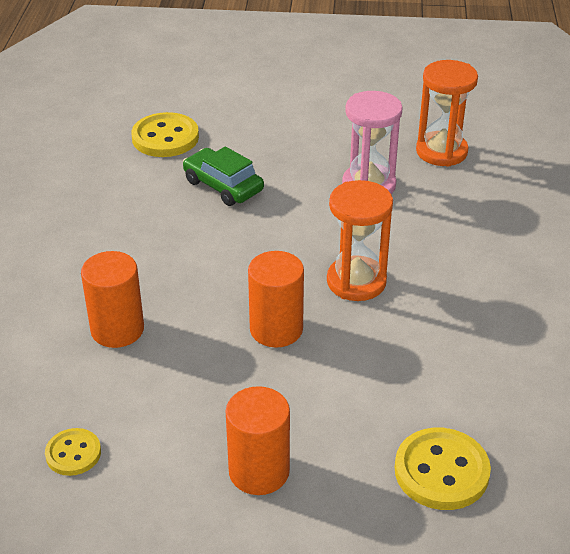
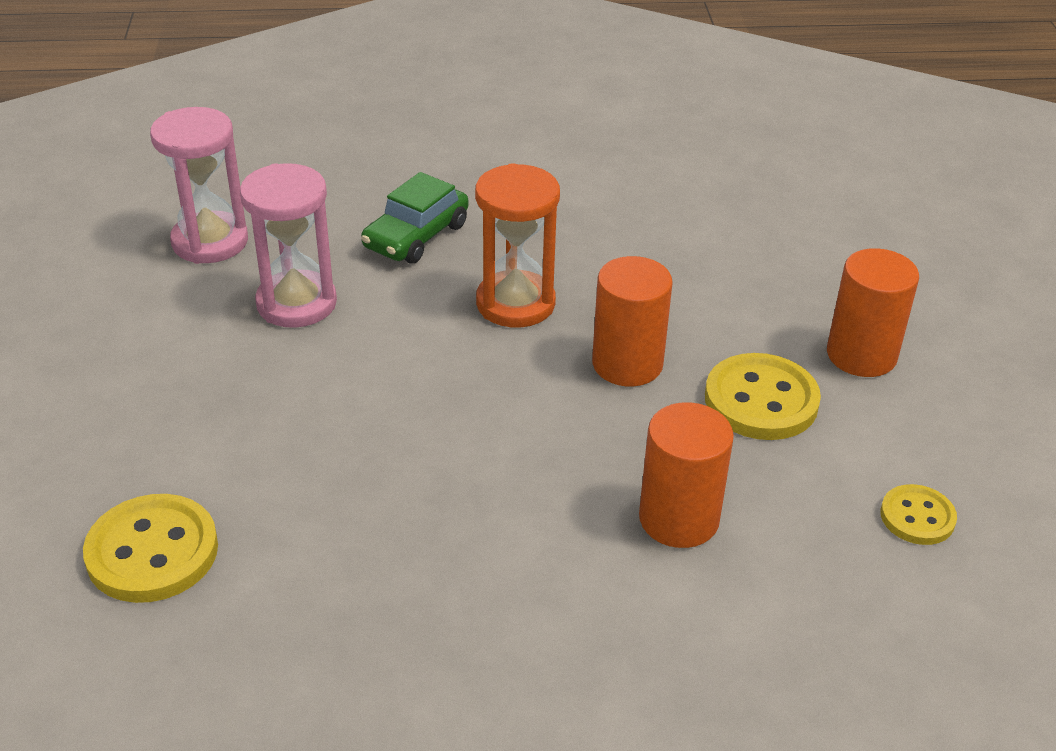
camera: 100 degrees left, 0 degrees up
(223, 186) = (306, 454): green car -> green car (416, 236)
(441, 152) = (210, 242): orange hourglass -> pink hourglass
(441, 471) = (797, 234): yellow button -> yellow button (761, 400)

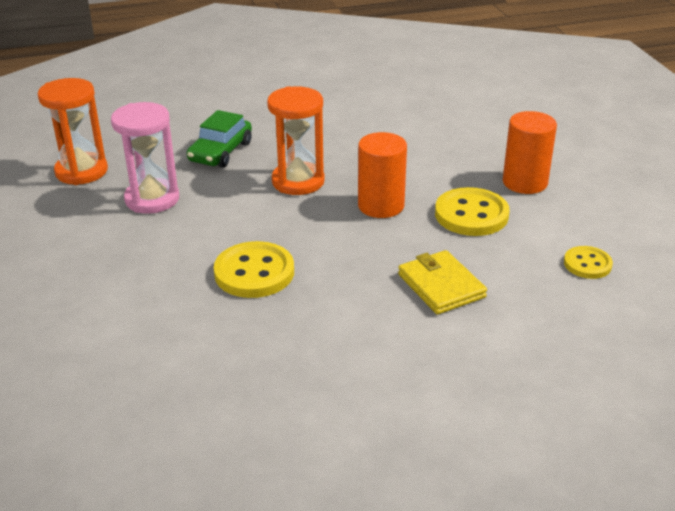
camera: 10 degrees left, 5 degrees down
(152, 552) = (97, 354): yellow button -> yellow button (254, 272)
(210, 242) = (81, 171): pink hourglass -> orange hourglass
(678, 519) = (441, 286): orange cylinder -> yellow wallet

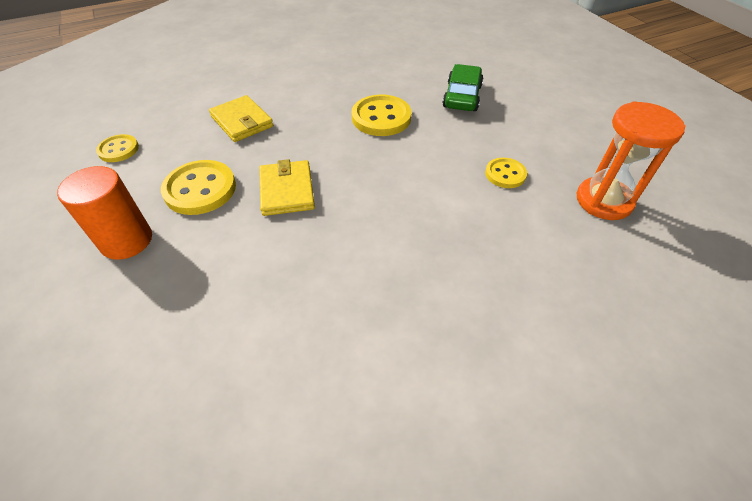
camera: 170 degrees right, 15 degrees up
(152, 199) = (505, 174): pink hourglass -> yellow button
(220, 152) = (479, 250): green car -> green car (462, 96)
(298, 181) = (375, 213): orange hourglass -> none
(381, 206) = (287, 190): orange cylinder -> yellow wallet

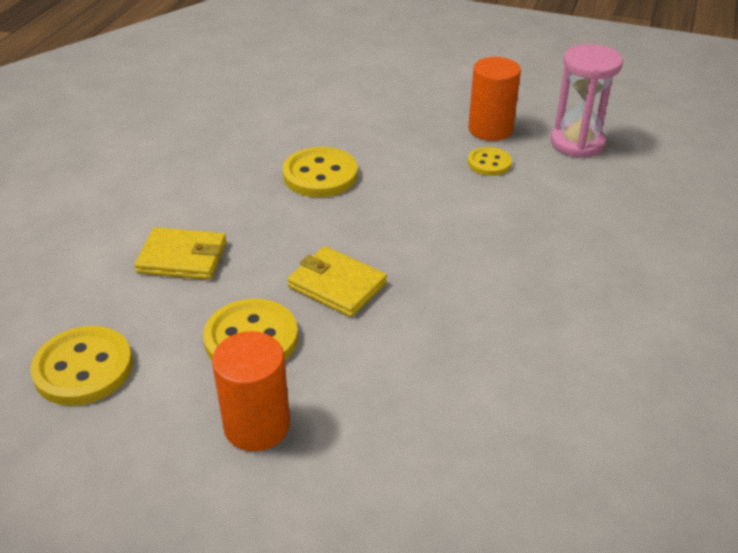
camera: 45 degrees left, 10 degrees down
(118, 150) = (83, 368): yellow button -> yellow button, size x1.69
(462, 96) = (363, 118): green car -> none
(543, 151) = (490, 129): none -> orange cylinder
(603, 201) = (577, 143): orange hourglass -> pink hourglass

